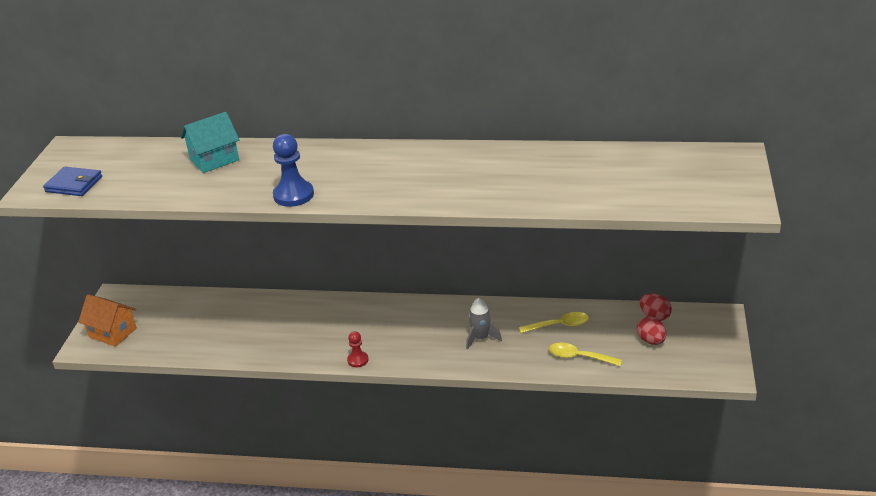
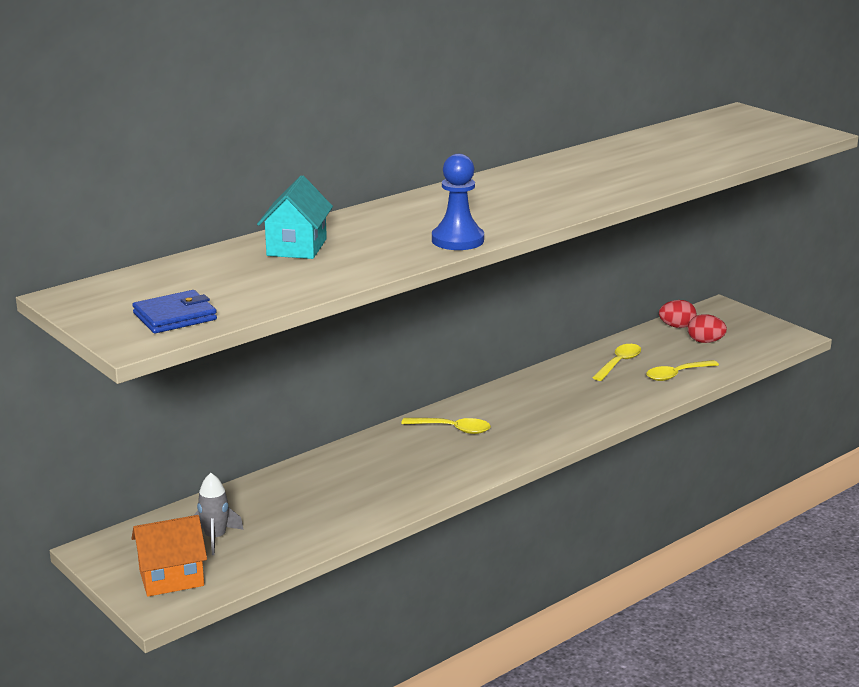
camera: 50 degrees left, 10 degrees down
(358, 360) = (500, 464): red pawn -> none
(377, 318) = (452, 429): none -> yellow spoon
(481, 338) = (575, 399): grey rocket -> grey rocket (215, 538)

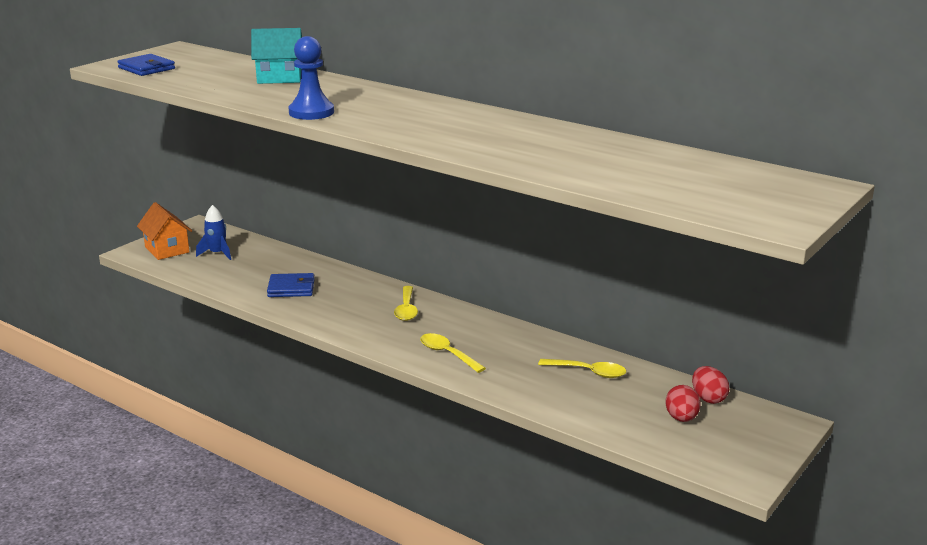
camera: 75 degrees right, 0 degrees up
(215, 538) = (217, 253): grey rocket -> blue rocket
(359, 491) = (291, 288): none -> blue wallet
(676, 375) = (582, 406): yellow spoon -> yellow spoon (447, 354)

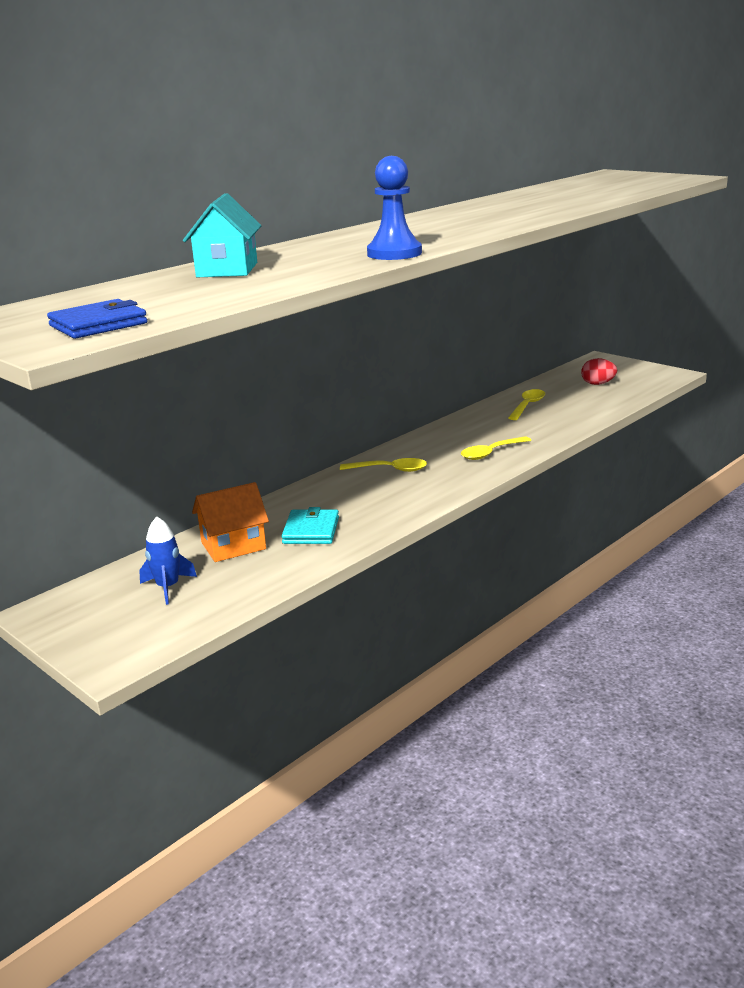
camera: 80 degrees left, 0 degrees up
(167, 249) = (124, 631): orange house -> orange house (233, 546)
(291, 288) = (311, 530): blue wallet -> turquoise wallet
(708, 398) = (568, 375): red egg -> none

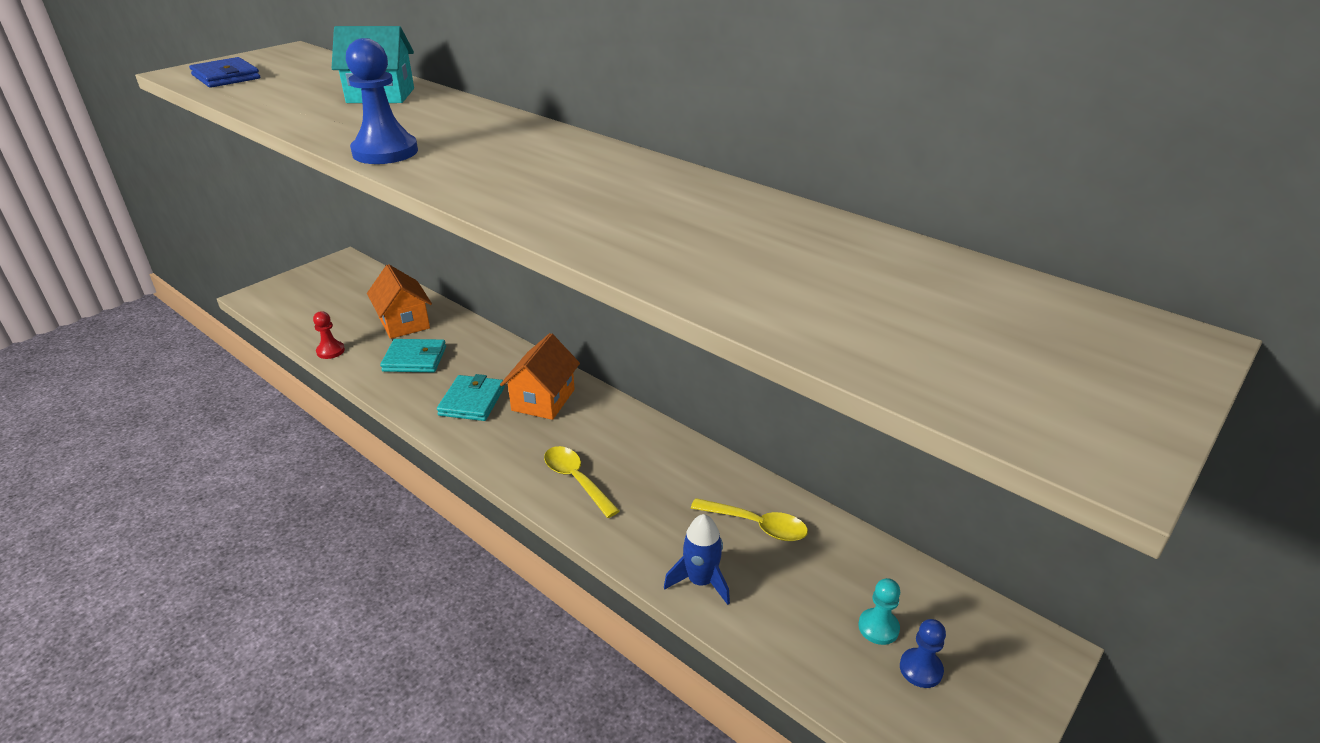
camera: 85 degrees right, 10 degrees up
(168, 587) = (348, 302): blue rocket -> blue rocket (701, 581)
(282, 579) = (330, 351): none -> red pawn
(388, 497) = (472, 401): none -> turquoise wallet
(389, 470) = (543, 400): yellow spoon -> orange house
(597, 384) = (878, 627): red egg -> turquoise pawn
(620, 378) = (921, 669): none -> blue pawn

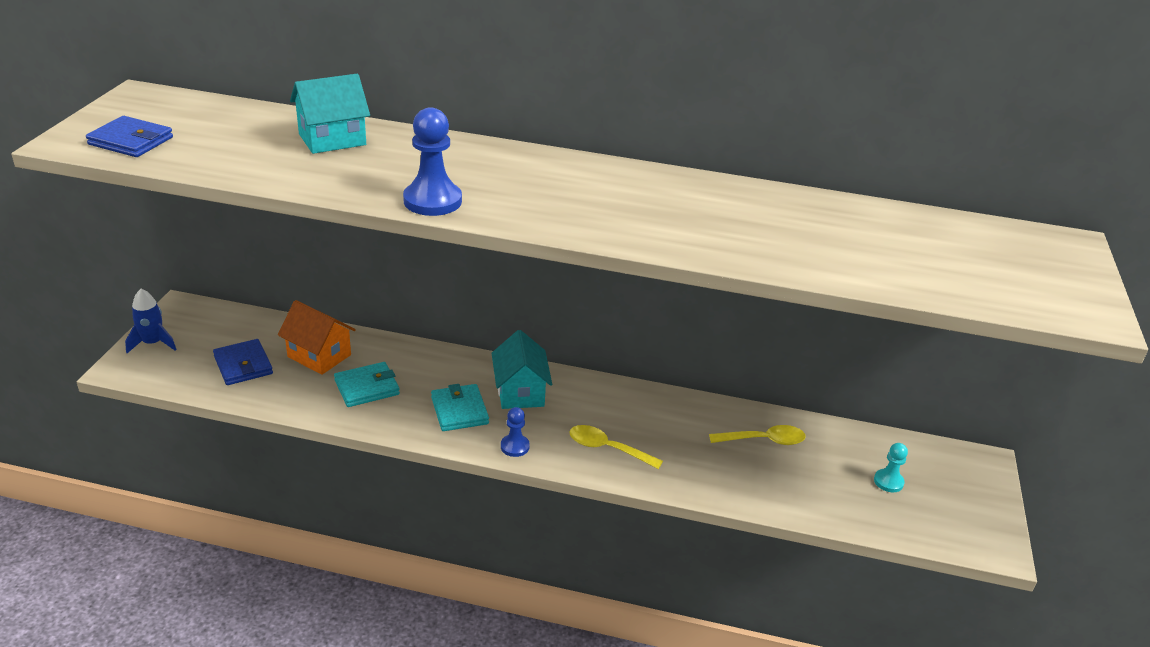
camera: 30 degrees left, 0 degrees up
(330, 351) = (273, 402): red pawn -> none
(339, 315) = (243, 365): none -> blue wallet
(543, 400) = (520, 392): orange house -> turquoise house
(701, 581) = (759, 491): blue rocket -> blue rocket (153, 343)
(921, 669) = (929, 498): blue pawn -> blue pawn (515, 446)

